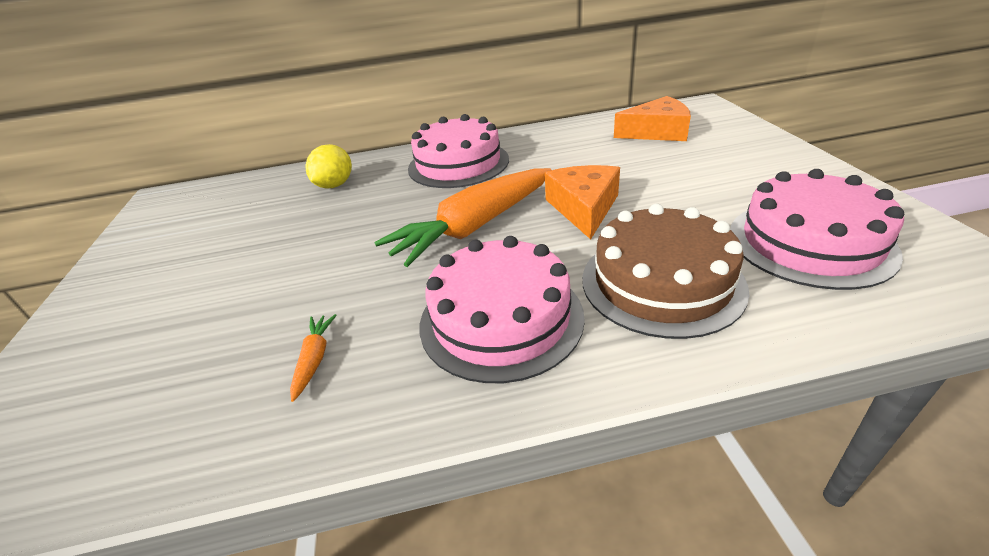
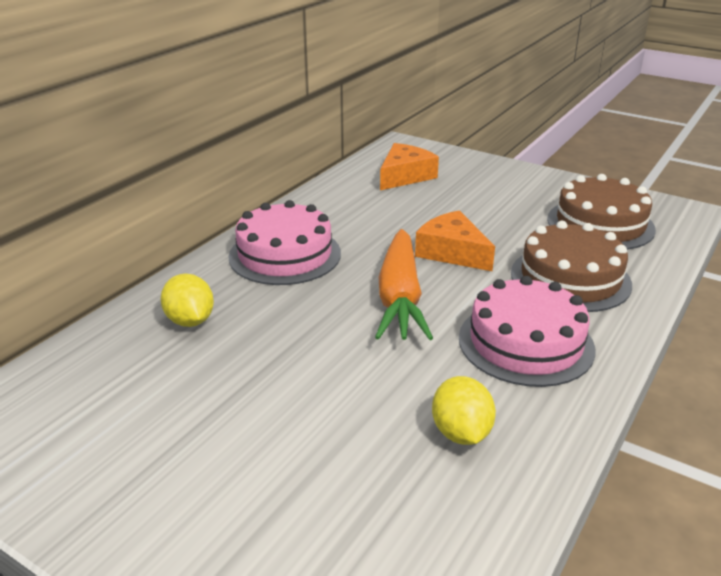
camera: 50 degrees left, 5 degrees down
(314, 359) = (461, 433): orange carrot -> yellow lemon
(810, 242) = (600, 224): pink cake -> brown cake

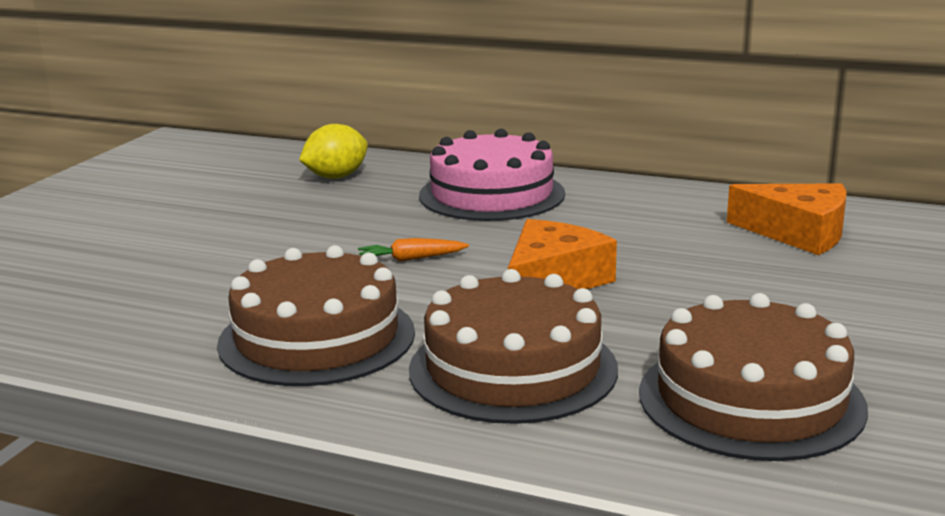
camera: 80 degrees right, 10 degrees down
(400, 298) = (411, 259): orange carrot -> orange carrot, size x0.40
(461, 433) = (135, 308): yellow lemon -> none
(525, 343) = (317, 337): pink cake -> brown cake

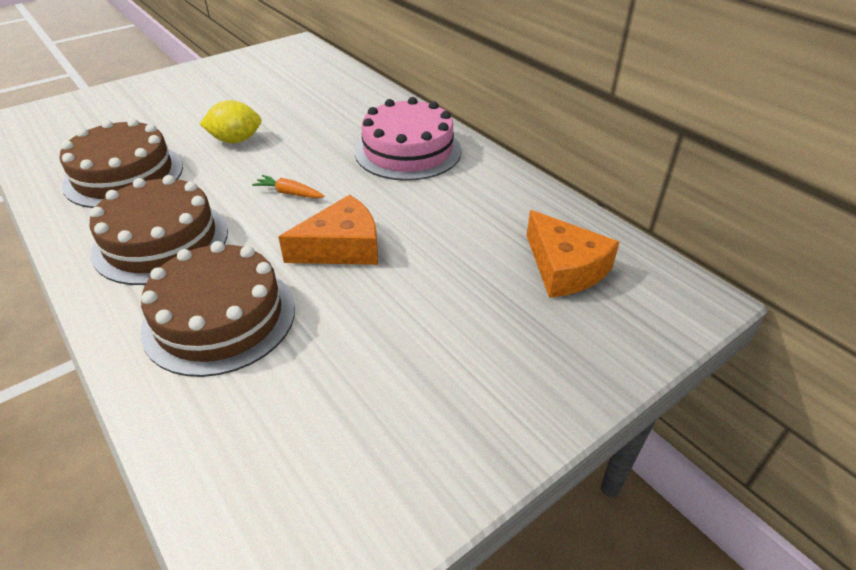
camera: 30 degrees right, 20 degrees up
(336, 177) = (340, 104): yellow lemon -> yellow lemon (236, 140)
(750, 399) = (313, 422): brown cake -> brown cake (124, 175)

